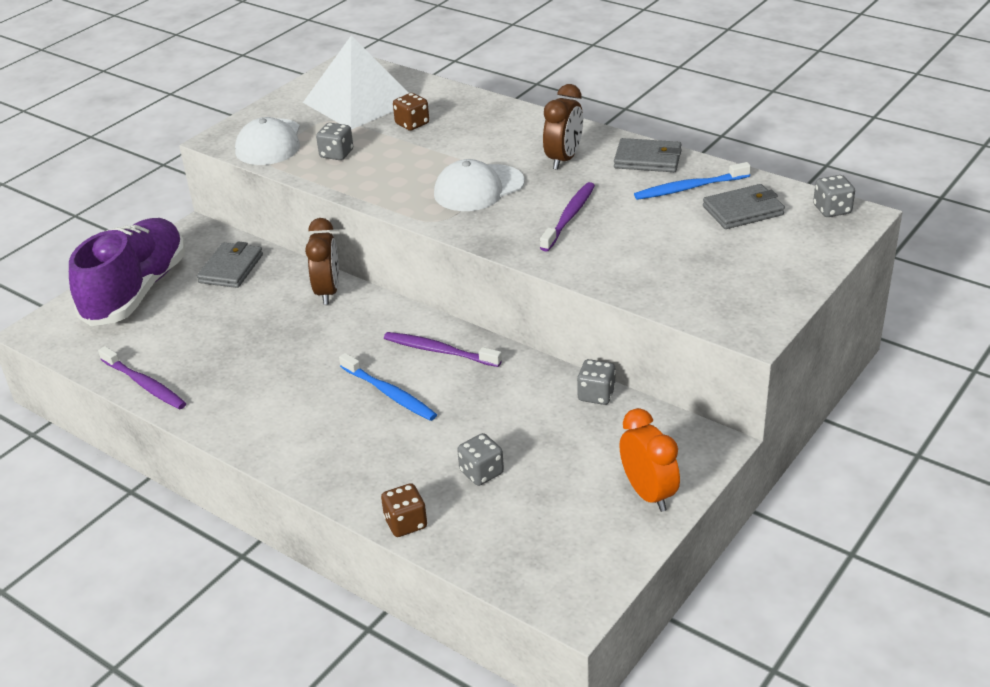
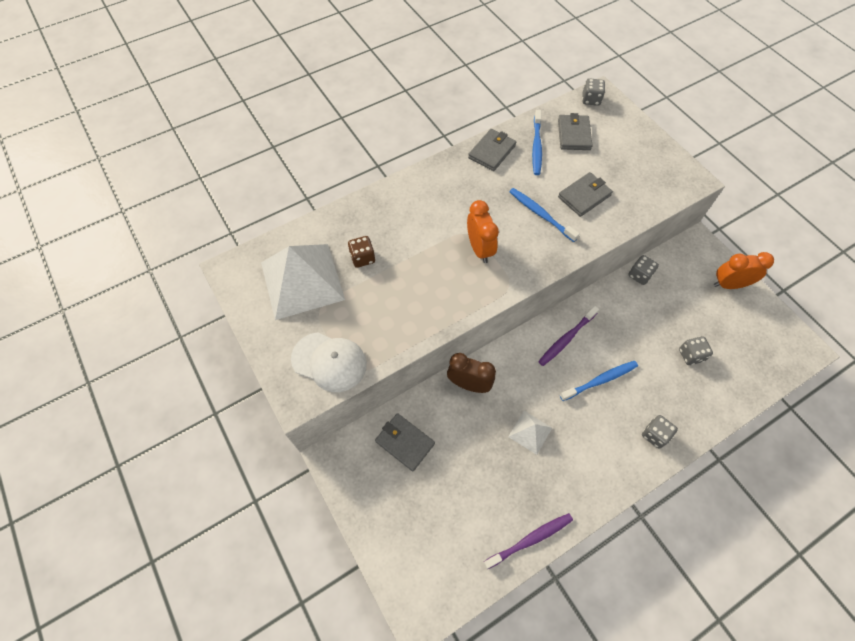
camera: 70 degrees left, 25 degrees up
(136, 291) = (400, 522): purple shoe -> none
(284, 352) = (530, 432): none -> white pyramid
(336, 154) = (378, 319): grey dice -> grey dice (655, 435)
(406, 523) = (725, 408): brown dice -> none
(478, 188) = (479, 249): white cap -> orange clock
(563, 159) = (467, 191): brown clock -> none
(569, 217) = (540, 214): purple toothbrush -> blue toothbrush
(630, 242) = (584, 196): none -> grey wallet

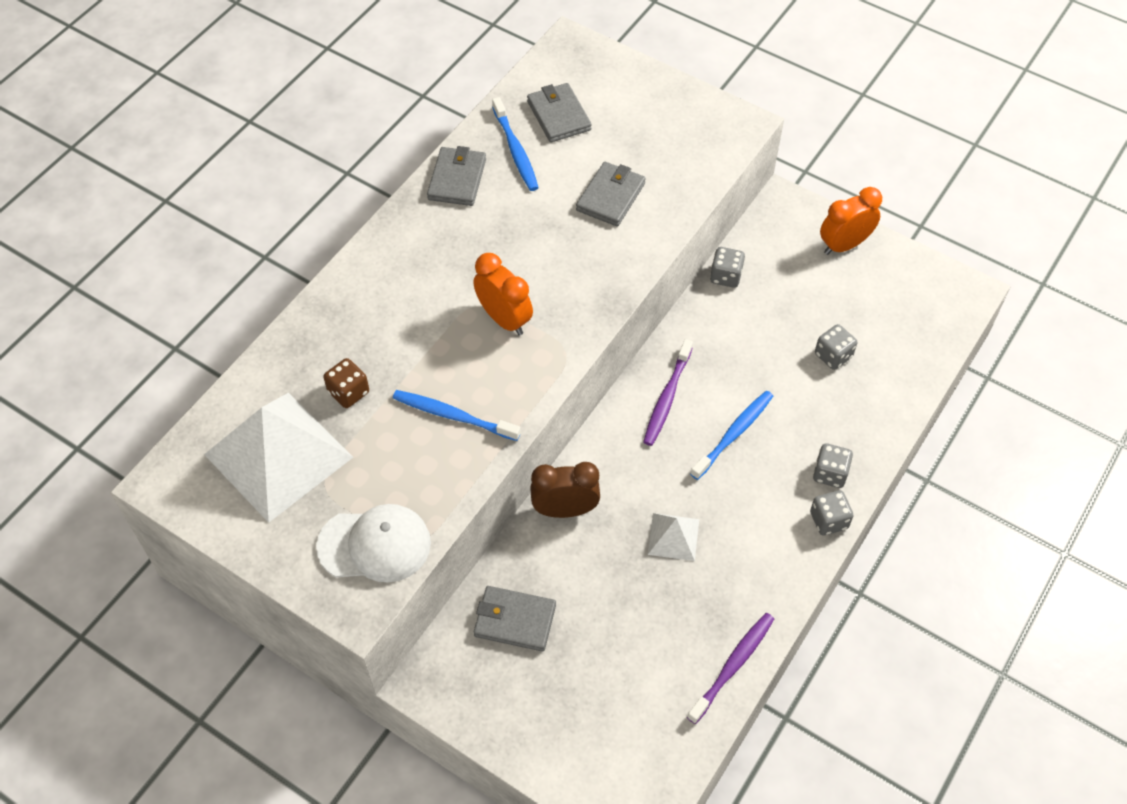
camera: 25 degrees left, 5 degrees down
(540, 214) = (564, 242): blue toothbrush -> blue toothbrush (453, 416)
(591, 100) = (560, 57): grey dice -> grey dice (828, 520)

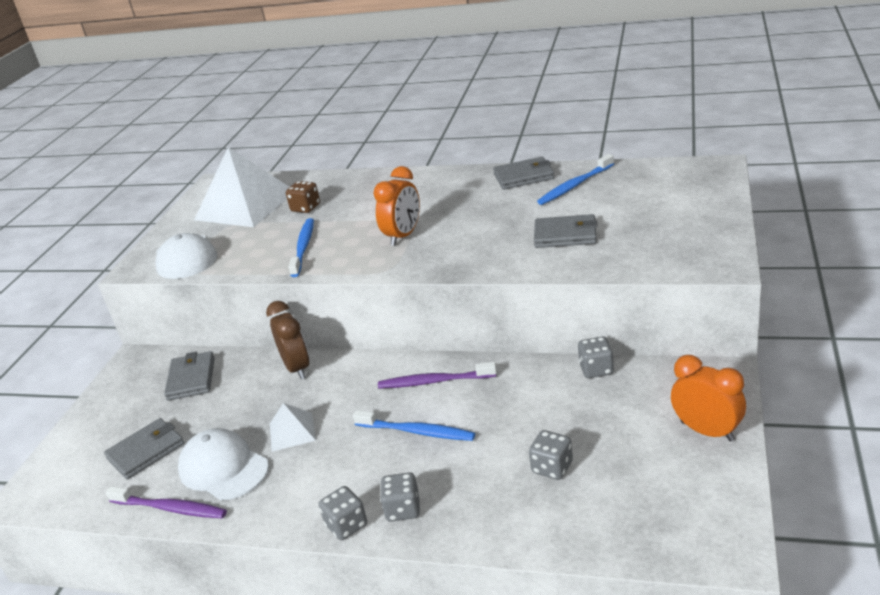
camera: 75 degrees right, 25 degrees down
(559, 116) = (631, 188): grey wallet -> grey wallet (146, 451)
(697, 609) = (223, 468): none -> white cap

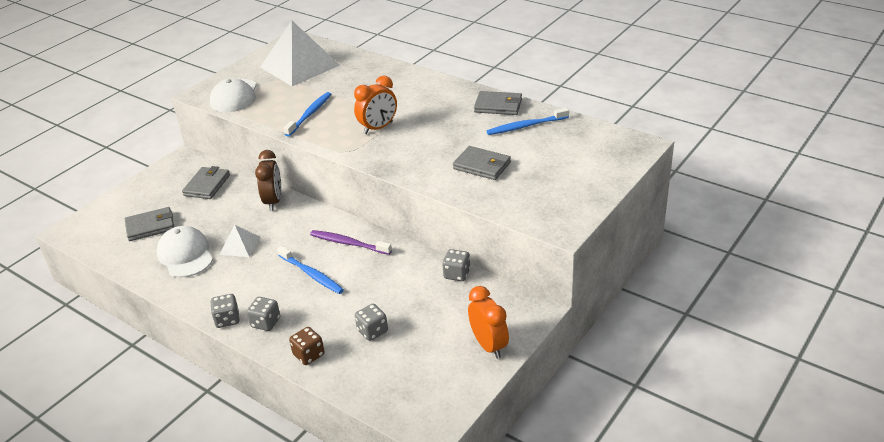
camera: 20 degrees right, 5 degrees up
(170, 508) = (140, 269): purple toothbrush -> none
(305, 208) = (335, 82): brown dice -> brown dice (309, 355)

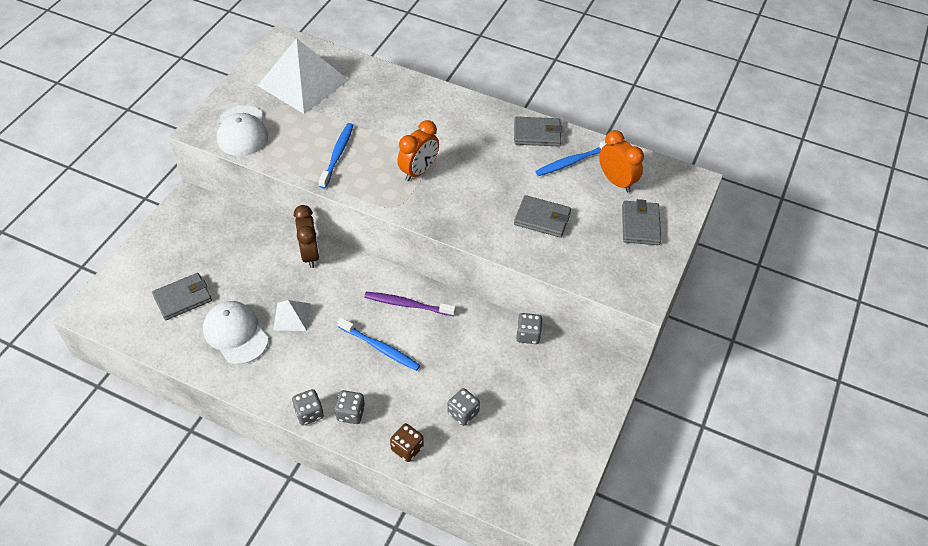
camera: 15 degrees left, 15 degrees up
(207, 185) = (228, 237): grey wallet -> grey wallet (640, 225)
(488, 345) = (580, 419): orange clock -> orange clock (616, 181)

